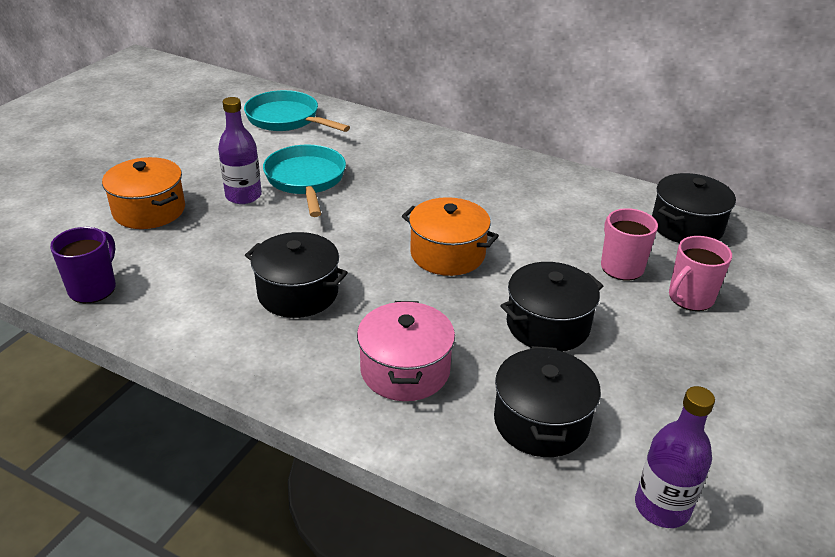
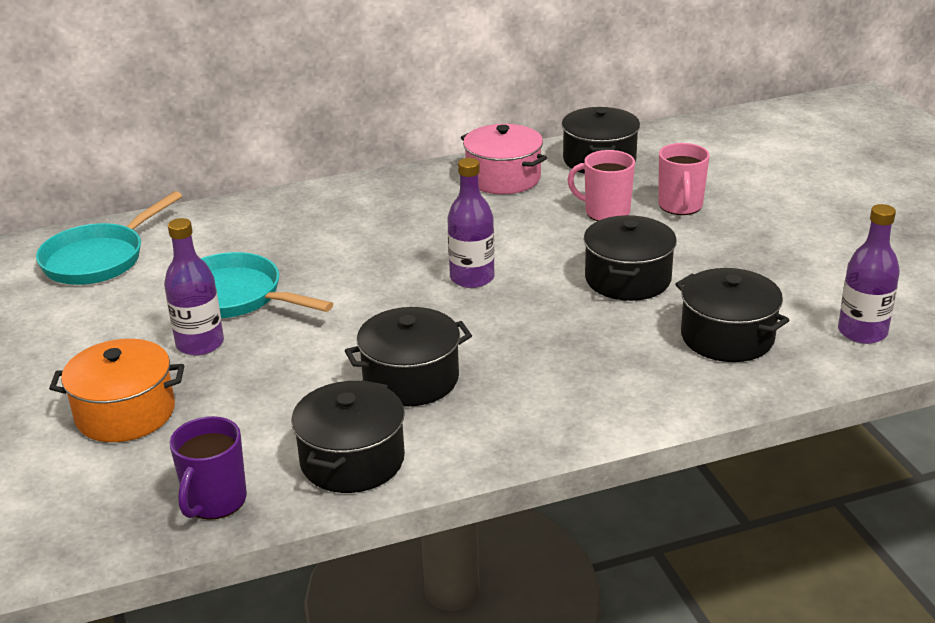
camera: 45 degrees left, 5 degrees down
(93, 288) = (214, 501): purple mug -> purple mug turned 135 degrees counterclockwise
(184, 318) = (352, 460): none -> black pot
(286, 119) = (99, 259): turquoise pan -> turquoise pan turned 45 degrees counterclockwise
(405, 370) = (591, 370): pink pot -> pink pot (503, 178)
(447, 254) = (472, 278): orange pot -> purple bottle

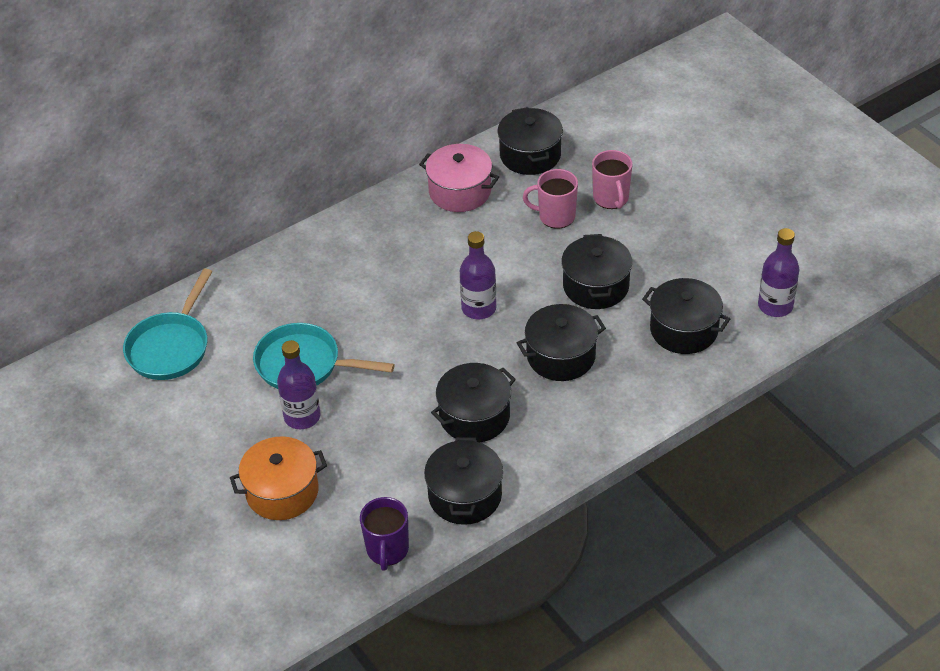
camera: 15 degrees left, 15 degrees up
(552, 338) = (561, 356): none -> black pot

